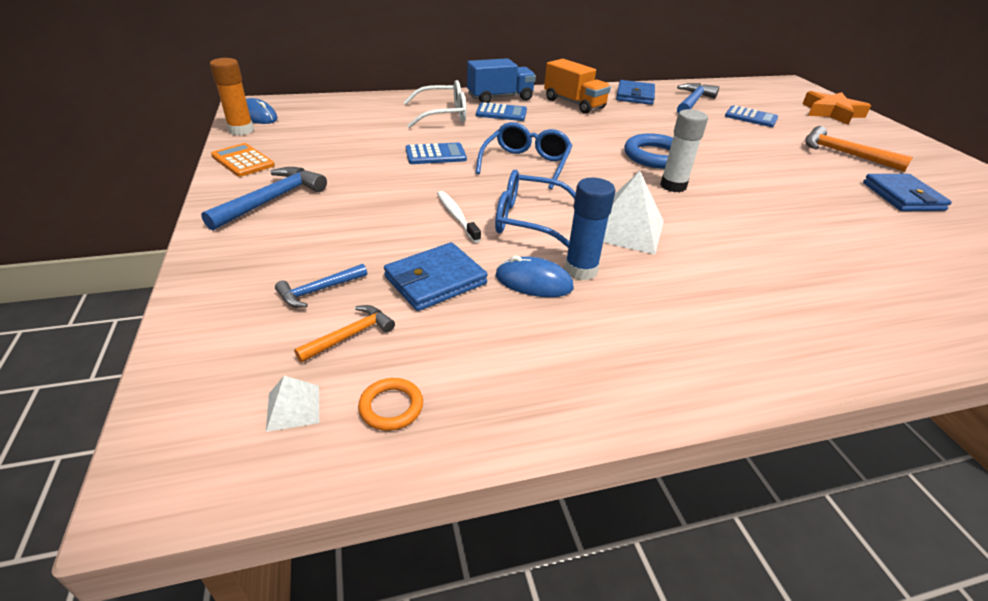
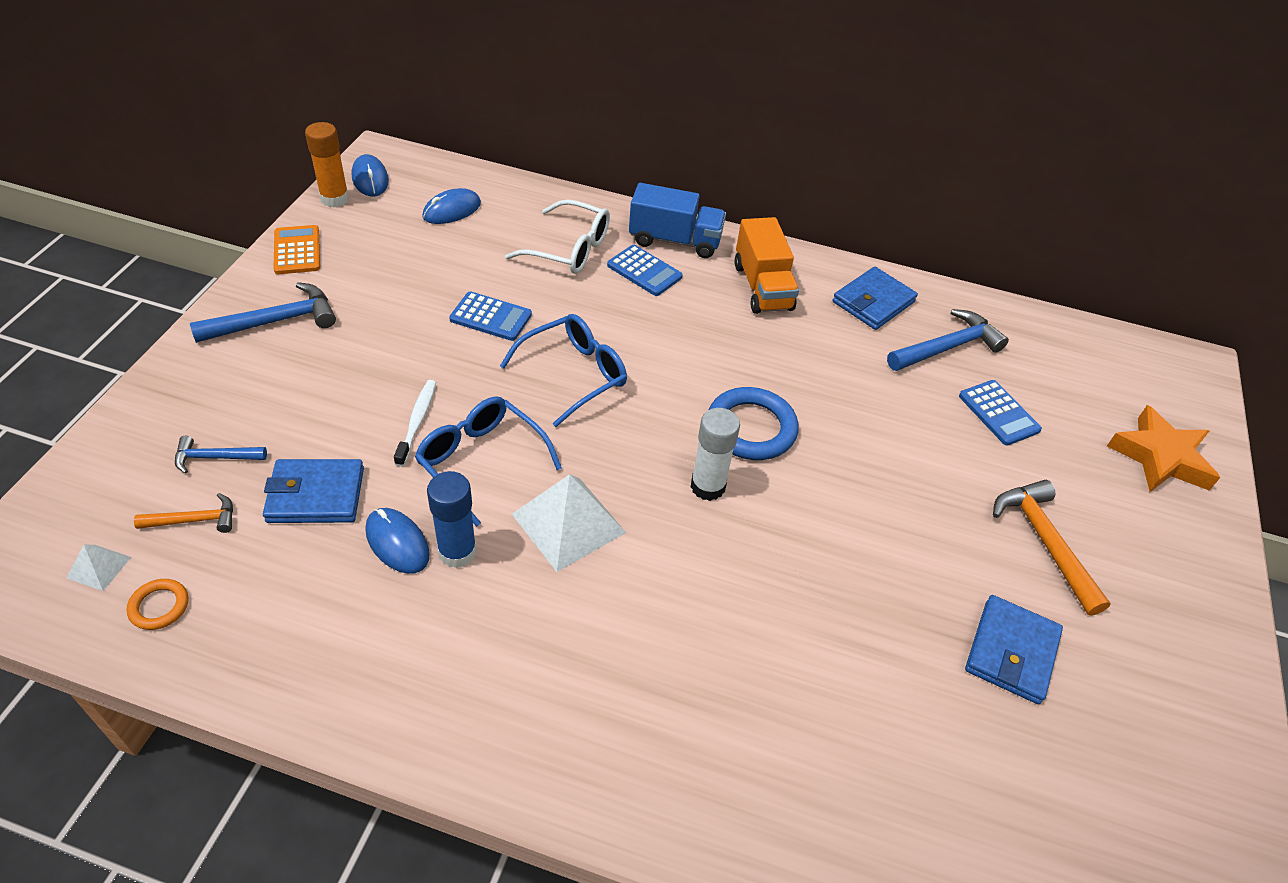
camera: 30 degrees right, 10 degrees up
(340, 116) = (452, 210): none -> blue mouse

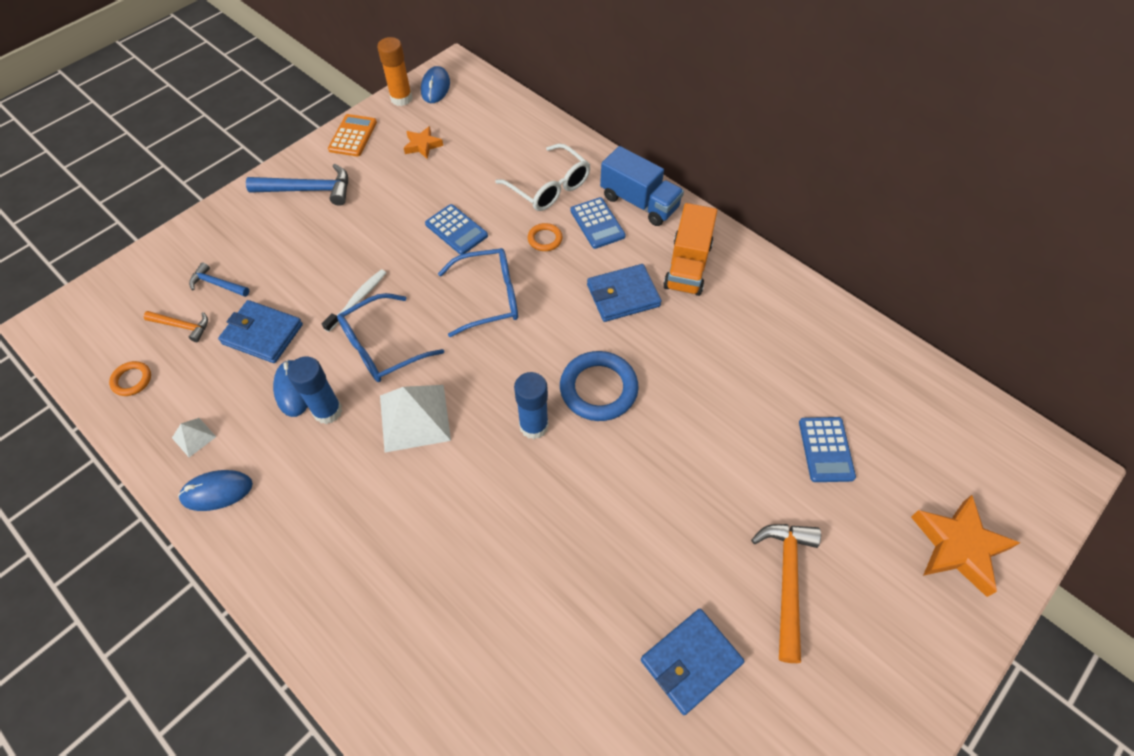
camera: 30 degrees right, 10 degrees up
(99, 567) = (113, 339): white pyramid -> white pyramid (194, 437)
(393, 241) = (422, 145): none -> orange star
(452, 210) = (479, 129): blue mouse -> blue mouse (217, 491)
(481, 462) = (382, 347): blue glasses -> blue glasses turned 105 degrees counterclockwise
(598, 300) = (545, 239): none -> orange ring
(707, 486) = (534, 426): white glue stick -> blue glue stick
(873, 302) = (778, 308): blue wallet -> blue wallet (623, 295)
(947, 347) = (819, 372): blue hammer -> none

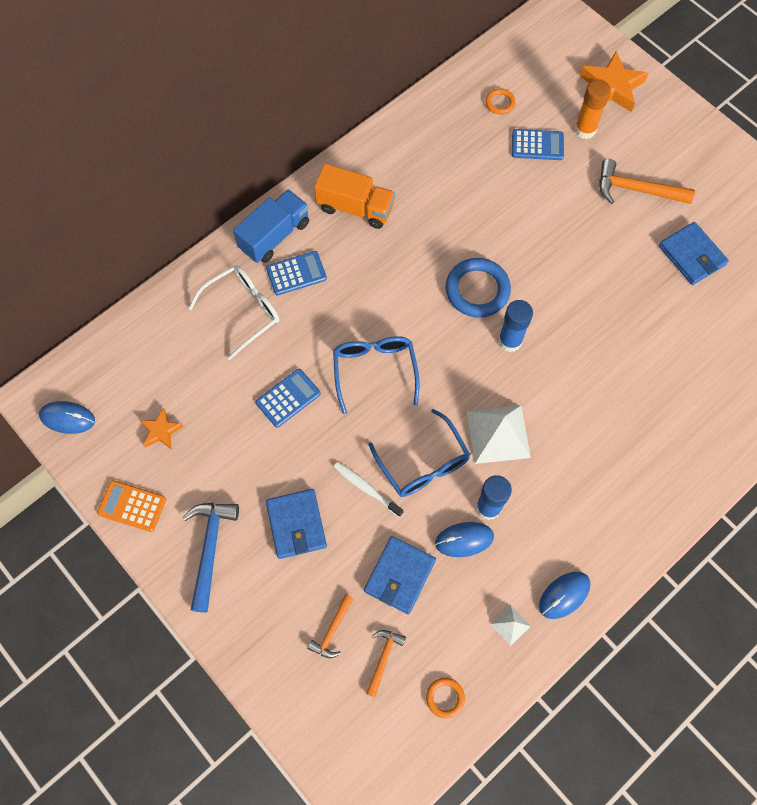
camera: 85 degrees left, 10 degrees up
(217, 284) = (332, 630): blue hammer -> orange hammer
(217, 491) = (564, 595): blue mouse -> blue mouse turned 60 degrees clockwise
(401, 98) = (79, 455): orange glue stick -> orange glue stick (585, 130)
(545, 239) = (310, 319): orange ring -> orange ring (500, 103)
(623, 295) = (383, 261): blue wallet -> blue wallet (296, 525)

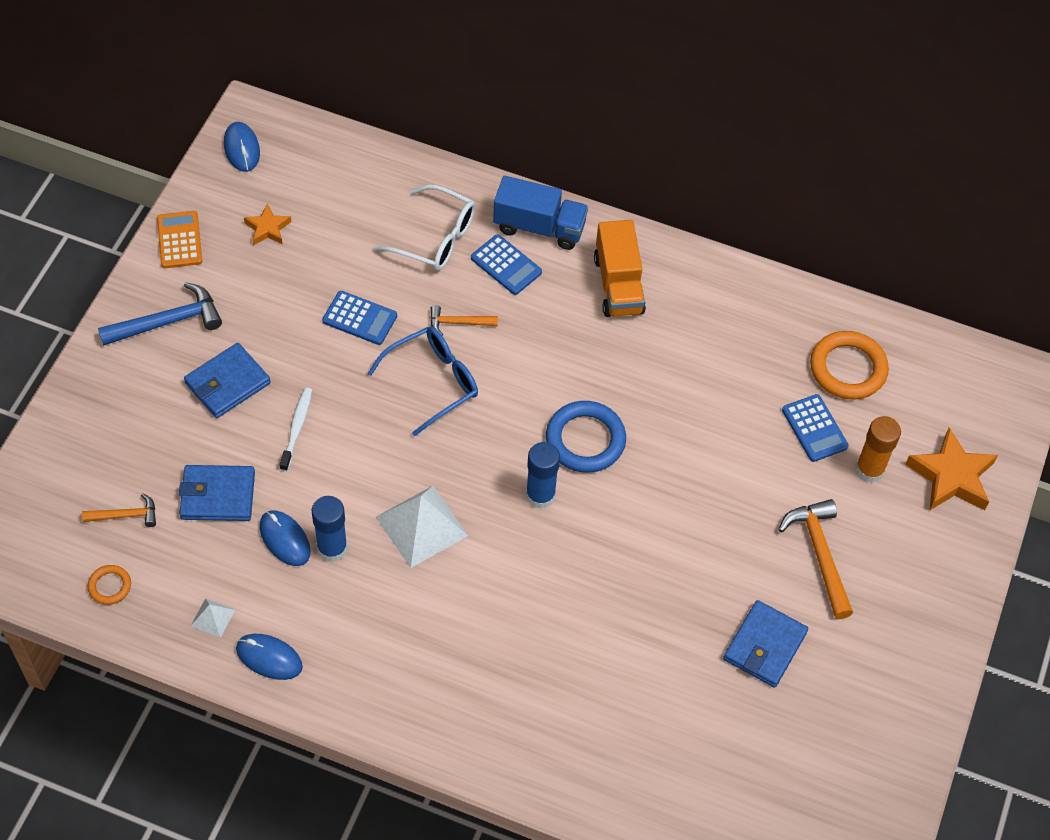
camera: 60 degrees right, 10 degrees down
(332, 630) = (133, 459): orange hammer -> orange hammer (458, 323)
(423, 463) = (351, 468): blue glasses -> none
(500, 103) = (848, 368): orange ring -> orange ring, size x1.97

